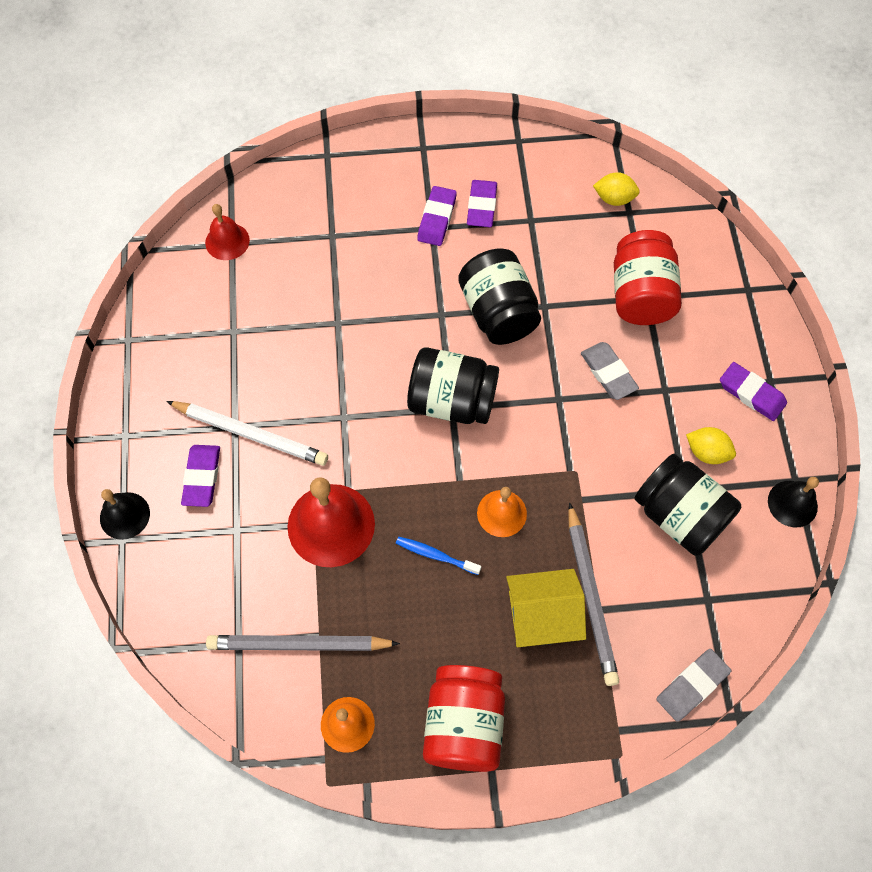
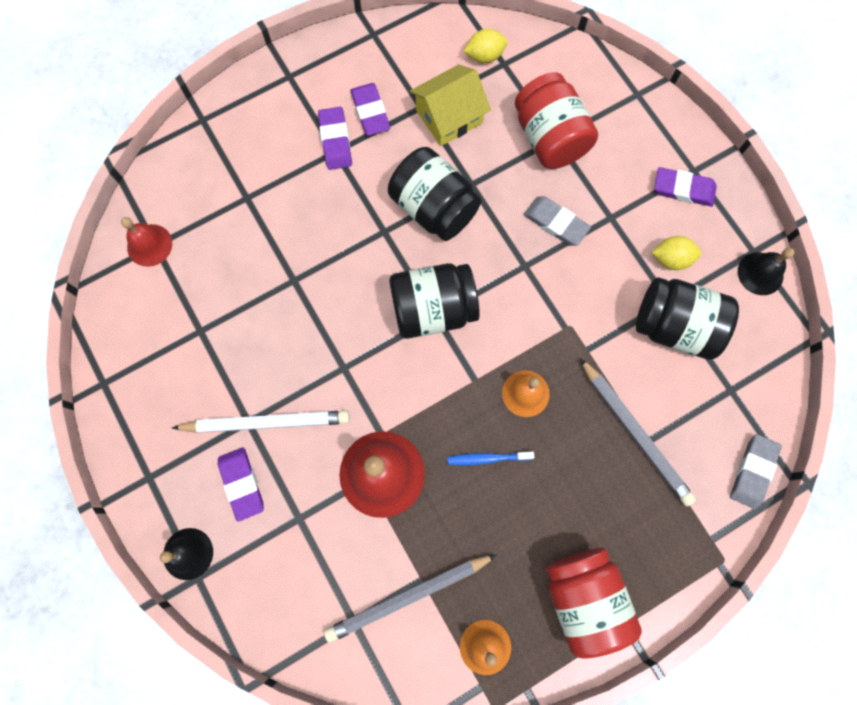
camera: 25 degrees left, 10 degrees up
(542, 615) = (603, 469): yellow house -> yellow house (449, 116)

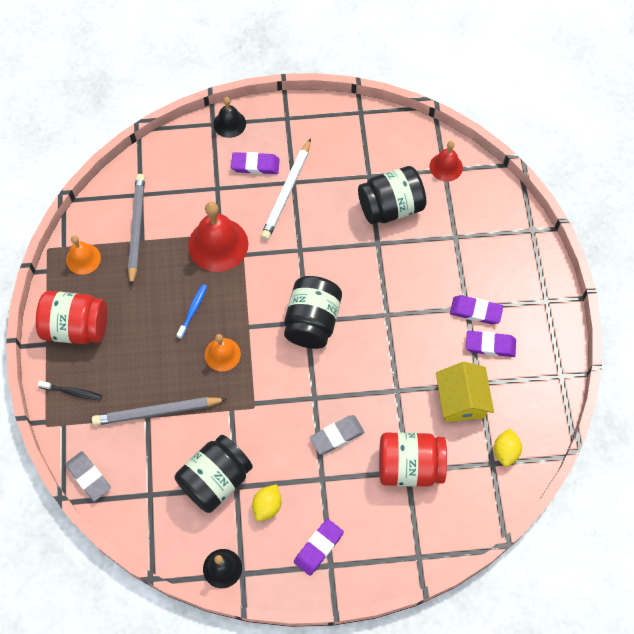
camera: 115 degrees right, 10 degrees down
(433, 208) = (389, 355): black jar -> black jar (390, 207)
(667, 552) = (72, 392): none -> black toothbrush

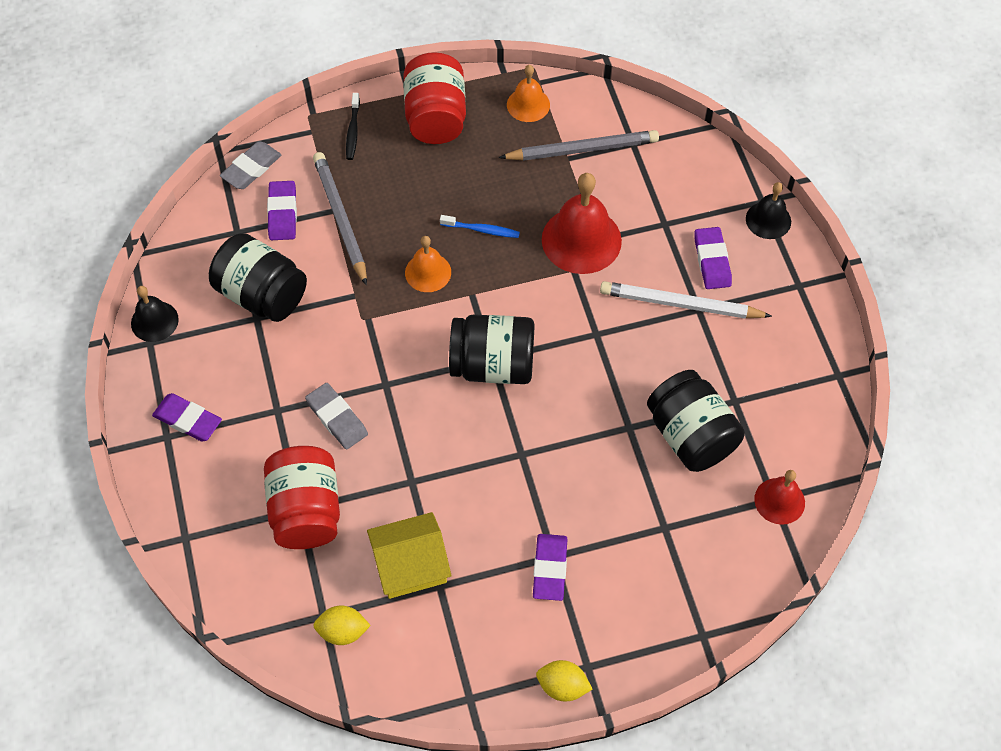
camera: 80 degrees right, 5 degrees down
(267, 506) = (235, 355): yellow lemon -> yellow lemon (562, 686)
(490, 345) = (500, 594): purple eraser -> purple eraser (282, 213)

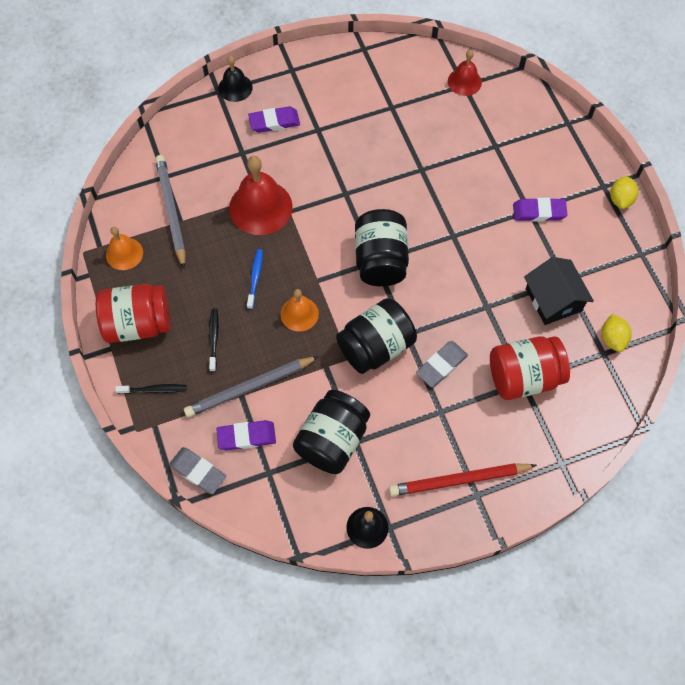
camera: 95 degrees left, 5 degrees up
(188, 420) = (459, 480): purple eraser -> red pencil
(407, 187) = (214, 338): none -> black toothbrush
(410, 565) = (553, 300): yellow house -> black house
(680, 304) = (314, 141): white pencil -> none
(691, 436) = (423, 132): black jar -> black jar (375, 347)

